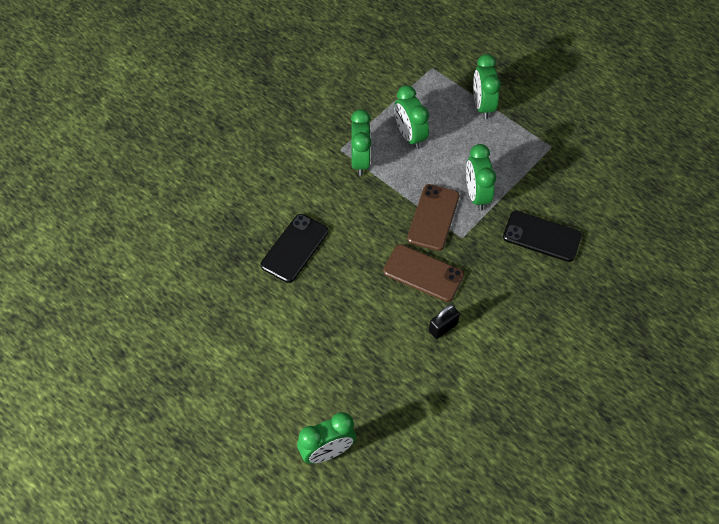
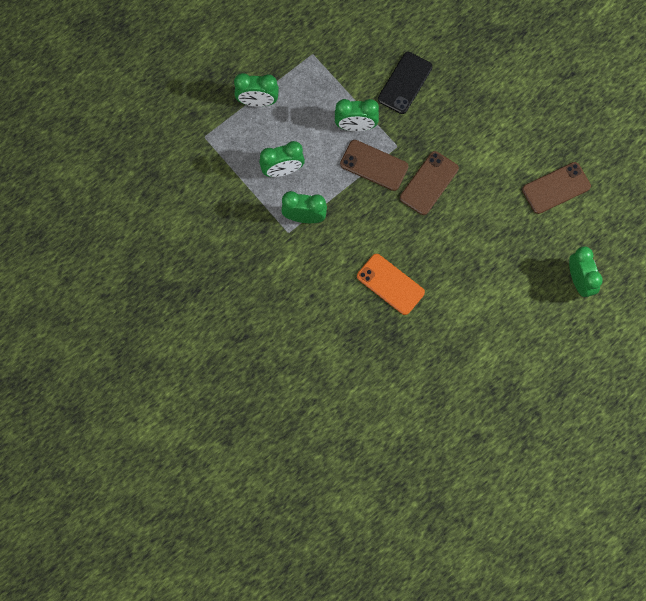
camera: 80 degrees left, 15 degrees up
(294, 248) = (390, 284): black phone -> orange phone
(443, 328) = (482, 177): black padlock -> none
(446, 413) = (556, 188): none -> brown phone

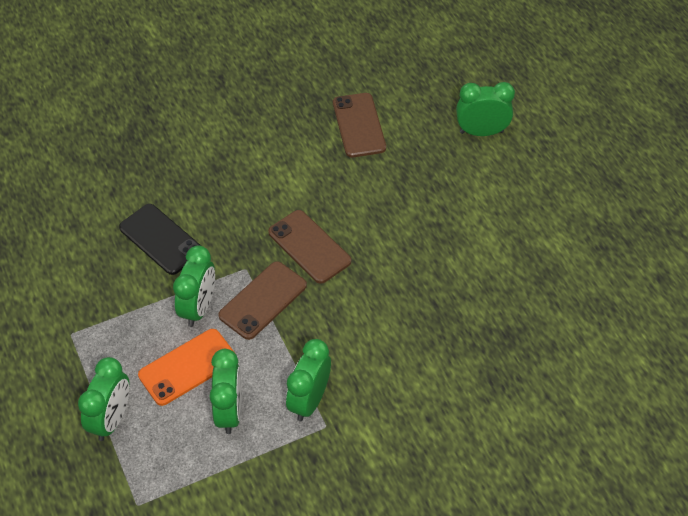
camera: 75 degrees left, 20 degrees down
(390, 284) = (436, 321): orange phone -> orange phone (187, 367)

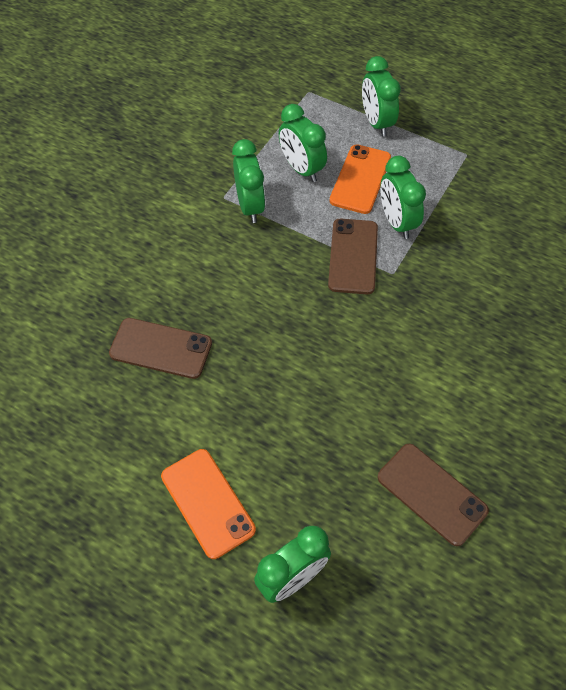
camera: 145 degrees right, 5 degrees up
(160, 239) = (486, 256): black phone -> none
(309, 247) = (358, 324): brown phone -> brown phone (161, 348)
(508, 196) = (207, 503): none -> orange phone

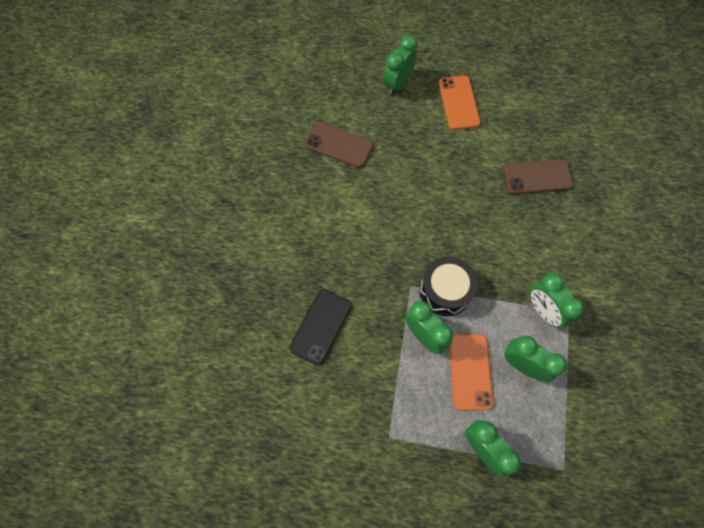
camera: 160 degrees right, 10 degrees up
(207, 503) = (459, 103): orange phone -> orange phone turned 45 degrees clockwise
(353, 256) = (445, 291): brown phone -> black drum
(516, 264) = (321, 326): none -> black phone

